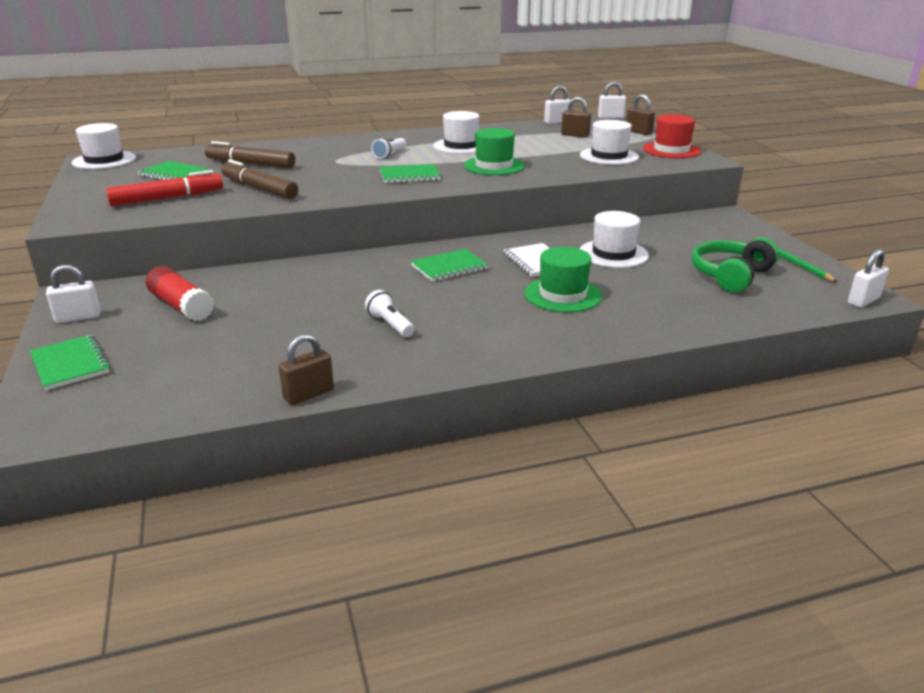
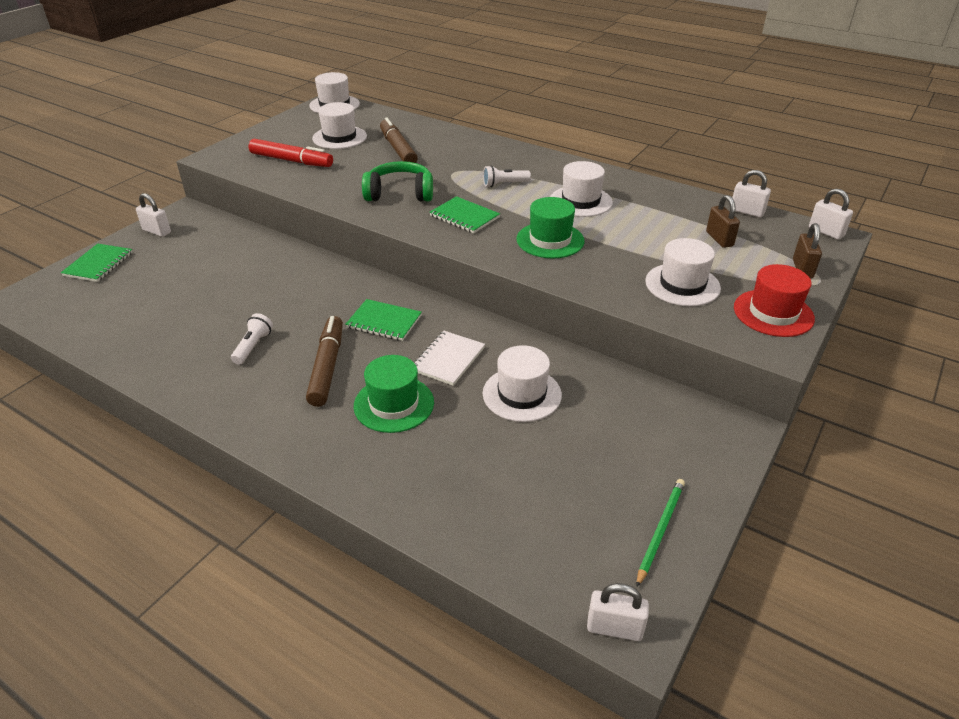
camera: 50 degrees right, 10 degrees up
(173, 174) = (339, 137): green notebook -> white hat
(181, 306) = (203, 254): red glue stick -> none
(259, 189) = (351, 178): brown marker -> brown marker (327, 367)
(309, 394) = (123, 366): brown padlock -> none
(730, 275) = (562, 494): green headphones -> green headphones (400, 193)

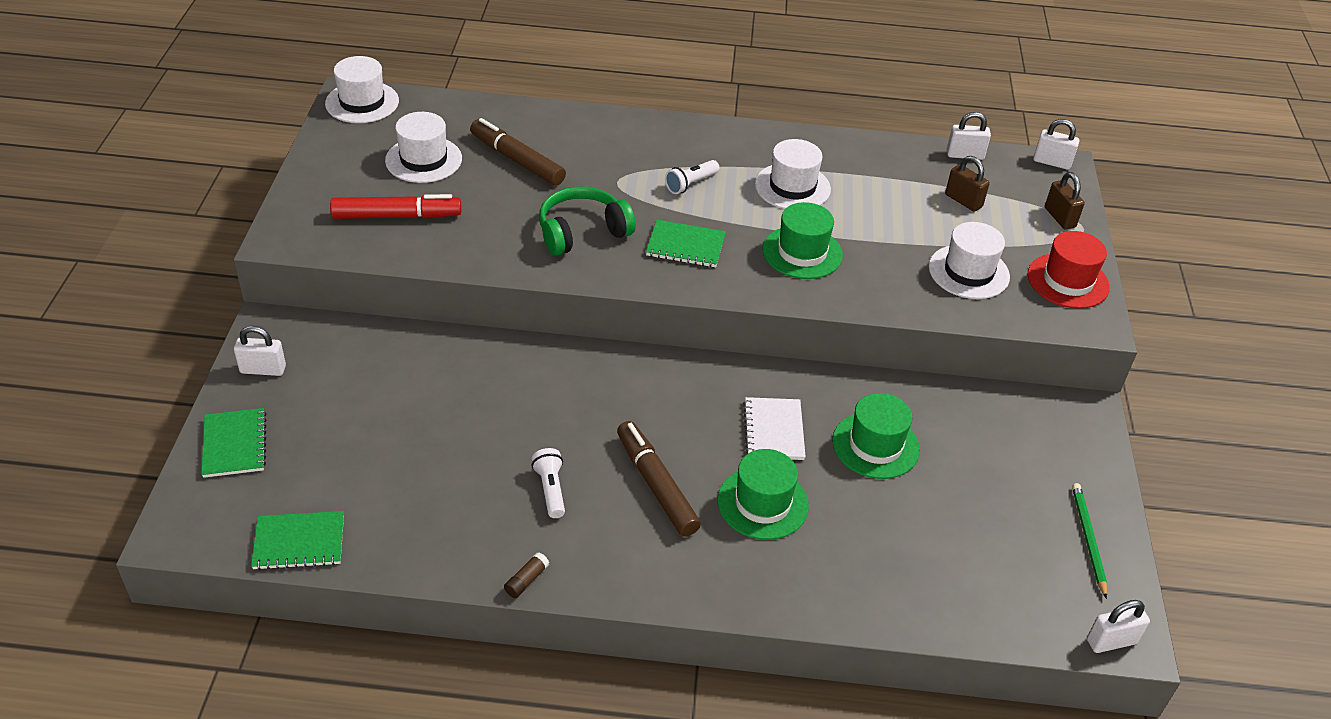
camera: 30 degrees left, 5 degrees up
(179, 396) = (526, 580): none -> brown glue stick
(384, 322) = (668, 407): green notebook -> green notebook (299, 542)
(522, 394) = (875, 445): white hat -> green hat

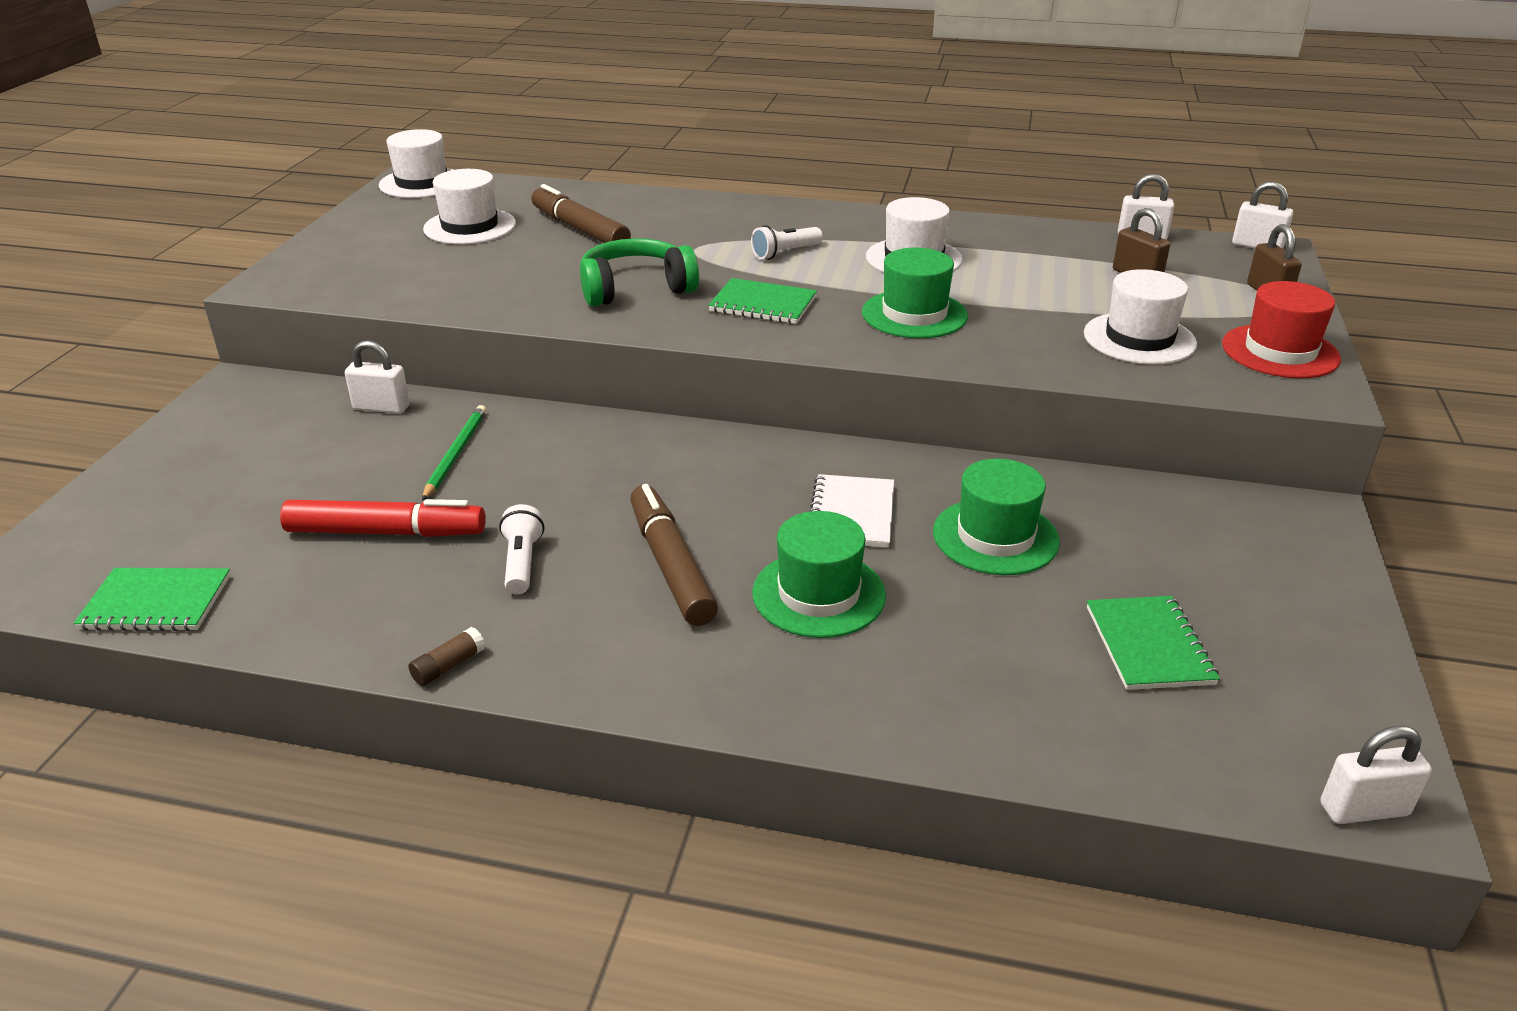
camera: 10 degrees right, 10 degrees down
(234, 444) = (131, 495): green notebook -> green notebook (1149, 645)
(263, 370) = (208, 424): white padlock -> white padlock (381, 408)
(396, 216) = (414, 270): red marker -> red marker (385, 532)
(1088, 539) = (1319, 666): green pencil -> green pencil (456, 454)

